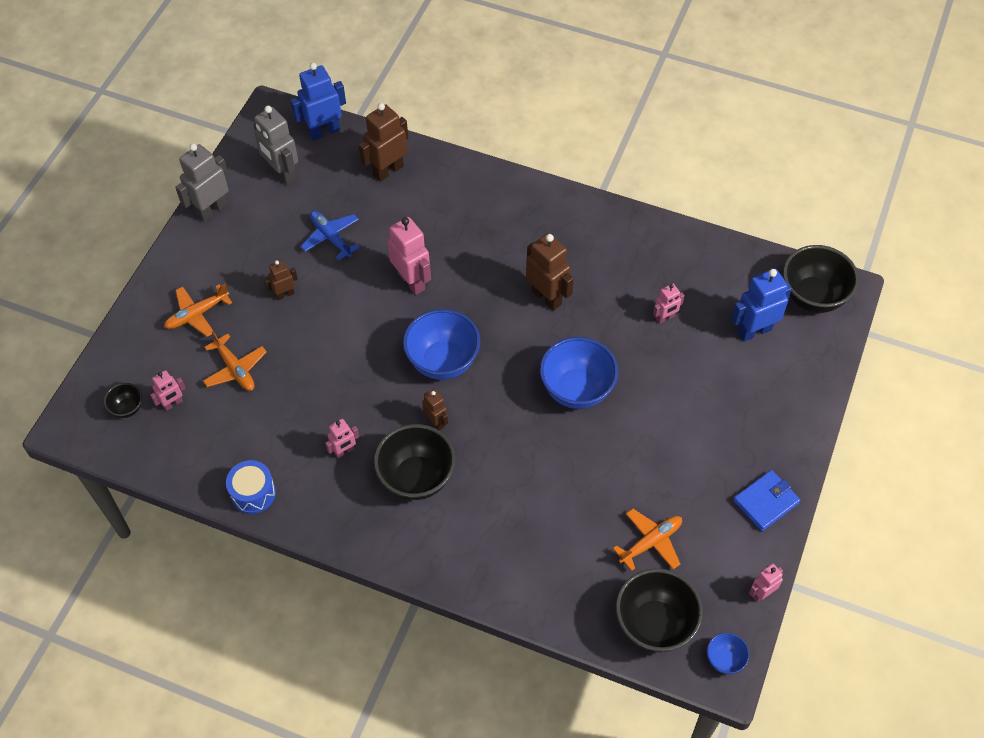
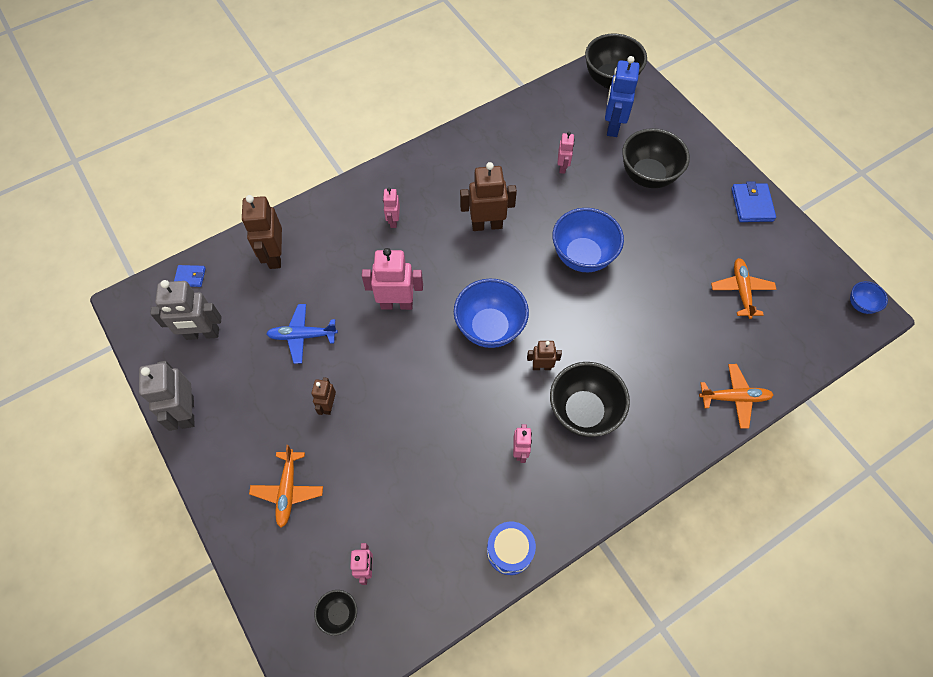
camera: 55 degrees left, 5 degrees up
(235, 369) = (372, 491): orange plane -> orange plane (734, 398)
(324, 131) = (190, 277): blue robot -> blue wallet
(654, 624) = (809, 329): black bowl -> black bowl (648, 176)
(761, 593) = (821, 251): pink robot -> pink robot (393, 221)

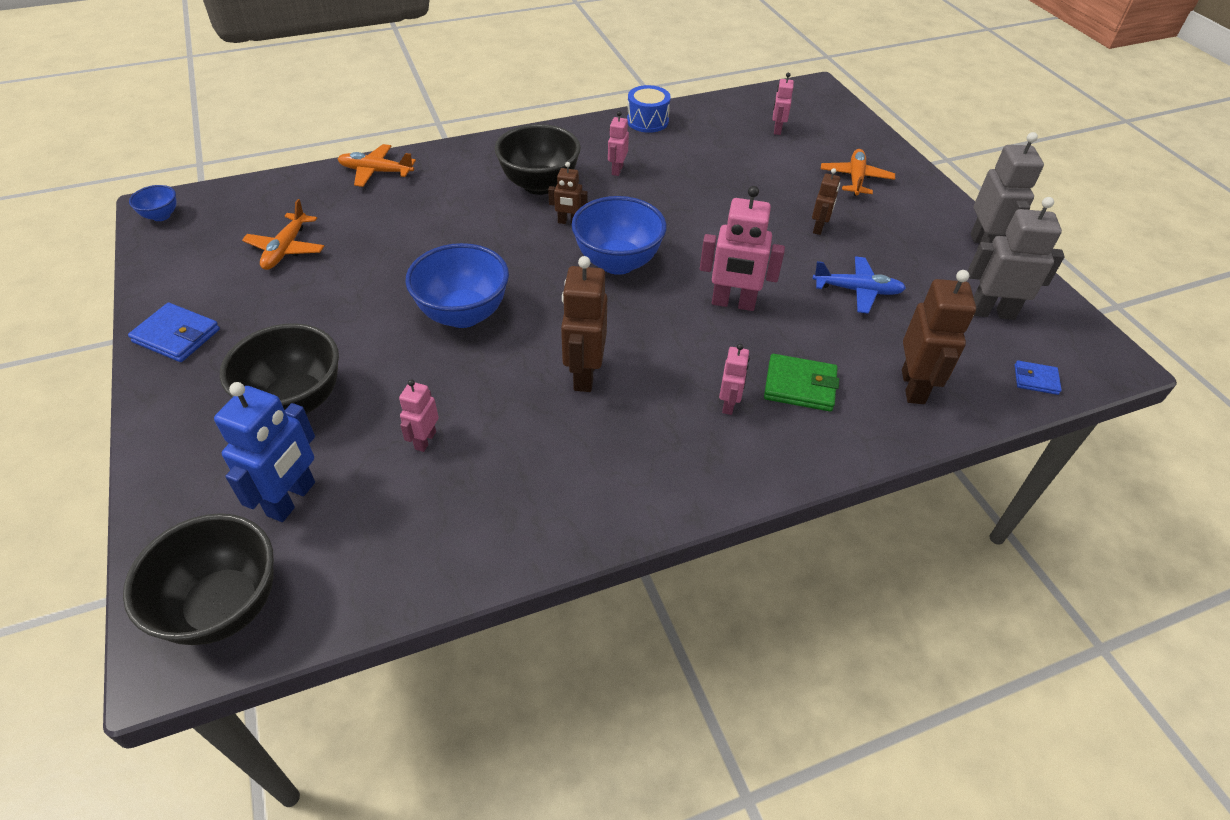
camera: 170 degrees left, 15 degrees down
(339, 614) = (800, 113): black bowl -> none
(349, 242) = (800, 386): none -> green wallet
(487, 225) = (584, 374): brown robot -> brown robot turned 90 degrees clockwise
(751, 204) = (177, 336): blue wallet -> blue wallet turned 75 degrees counterclockwise

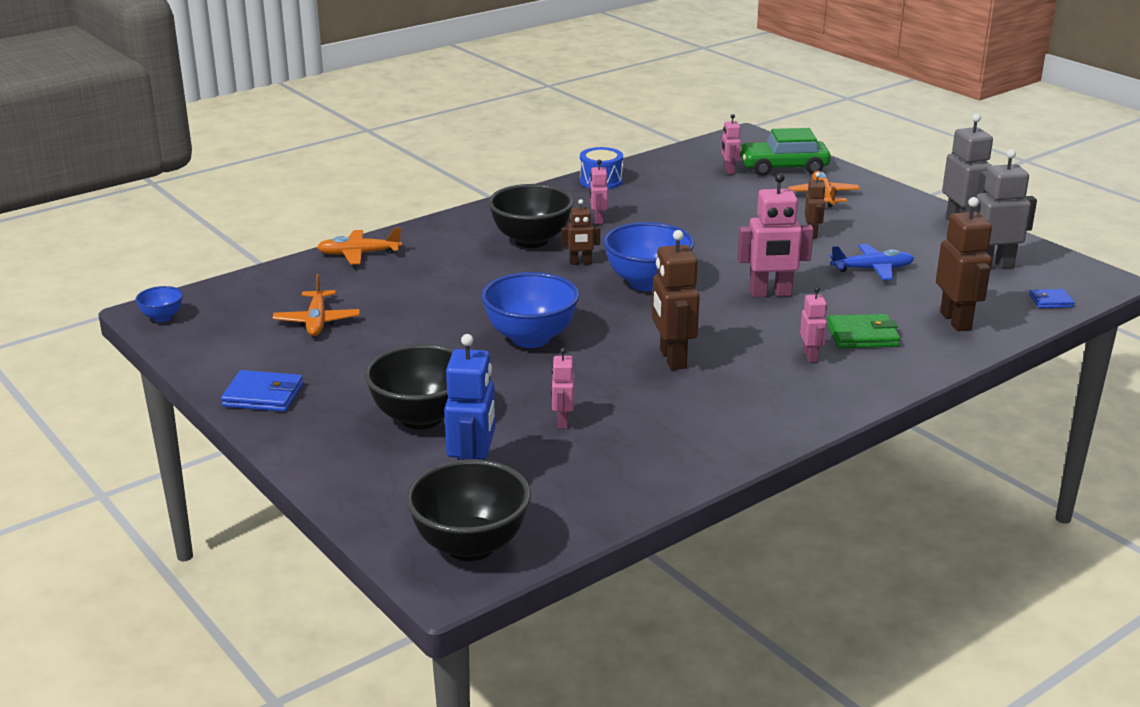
camera: 15 degrees left, 20 degrees down
(833, 135) = (783, 168): none -> green car

